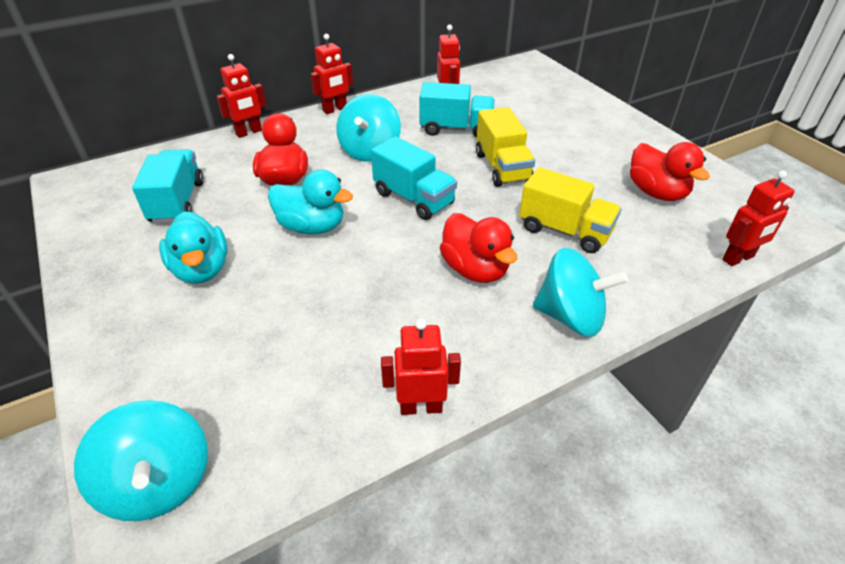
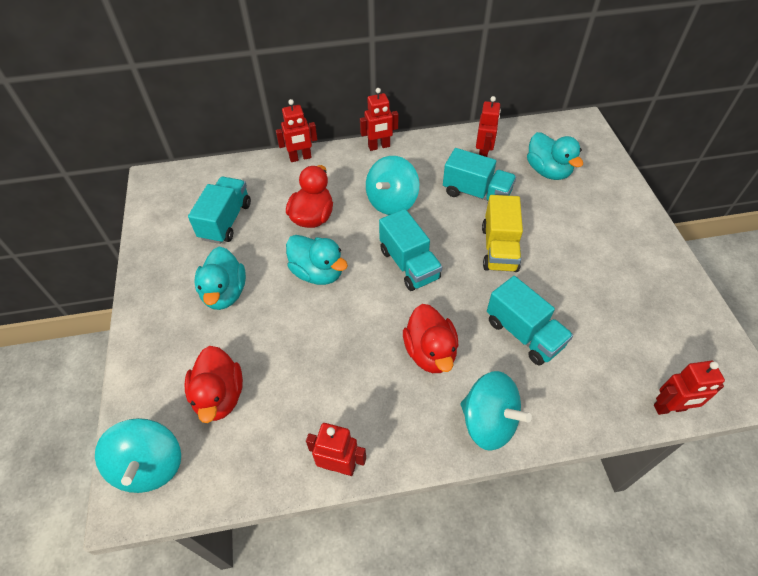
camera: 20 degrees right, 10 degrees up
(517, 101) = (548, 171): none -> turquoise duck
(564, 231) = (524, 333): yellow truck -> turquoise truck
(656, 192) = (630, 314): red duck -> red duck (219, 396)

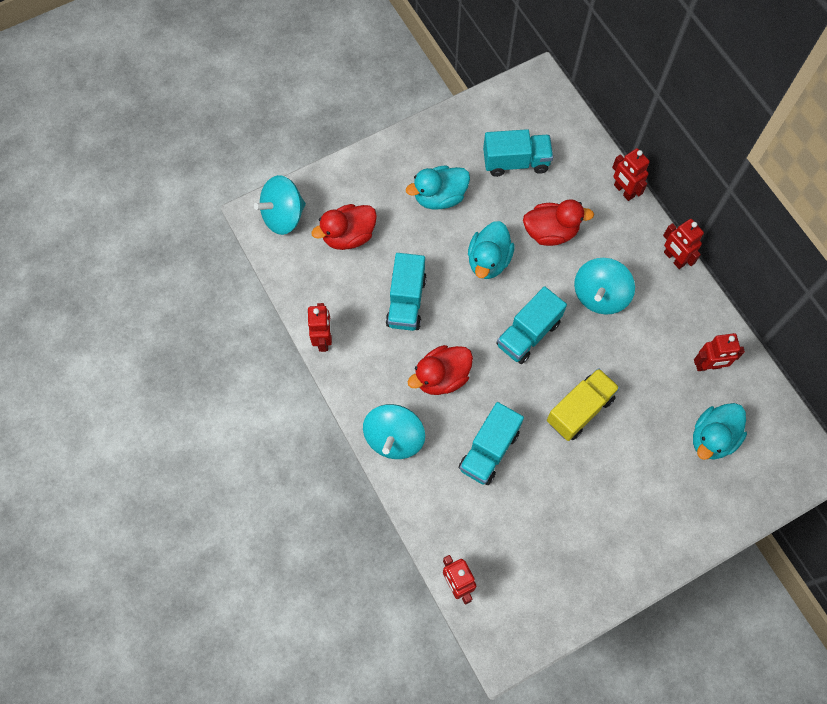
camera: 70 degrees right, 15 degrees up
(392, 202) = (600, 295): turquoise spinning top -> turquoise spinning top turned 75 degrees counterclockwise
(476, 193) = (646, 372): turquoise truck -> turquoise truck (406, 301)
(499, 248) = (579, 410): yellow truck -> yellow truck turned 150 degrees clockwise

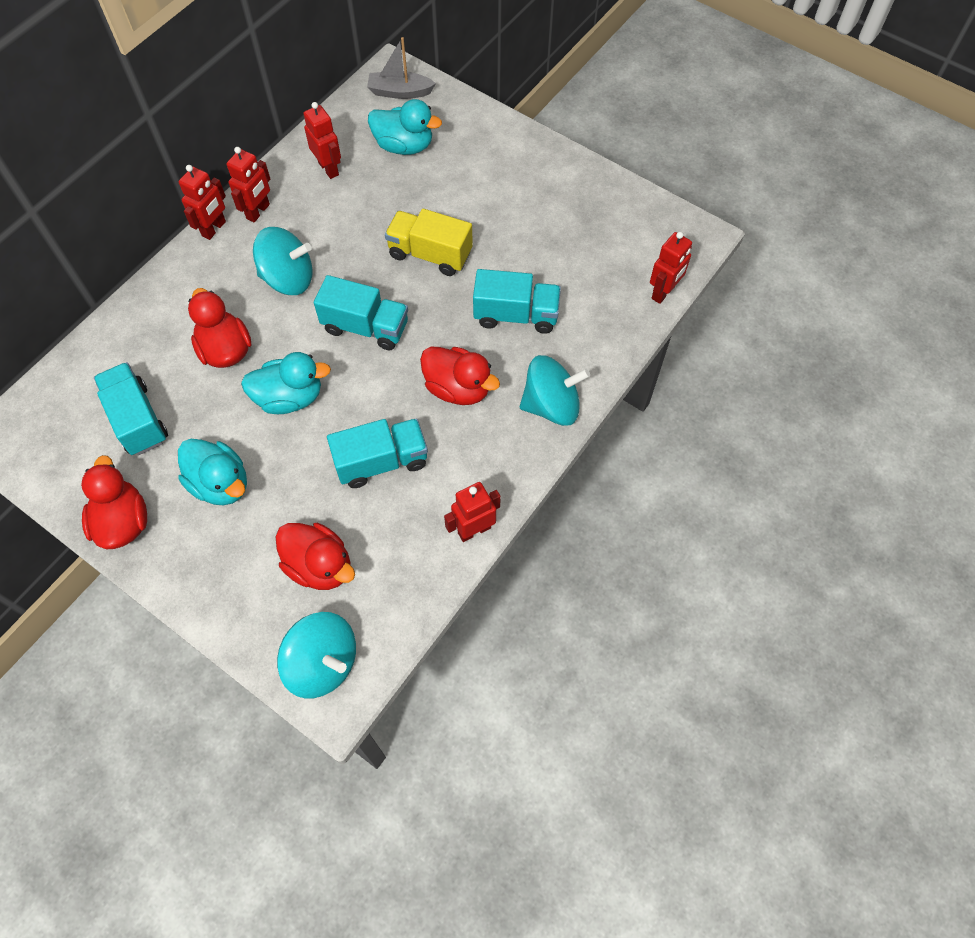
camera: 115 degrees left, 5 degrees down
(440, 135) = (123, 522): none -> red duck
(623, 191) = (141, 298): red robot -> red robot (258, 212)
(784, 461) = (400, 92): none -> grey boat

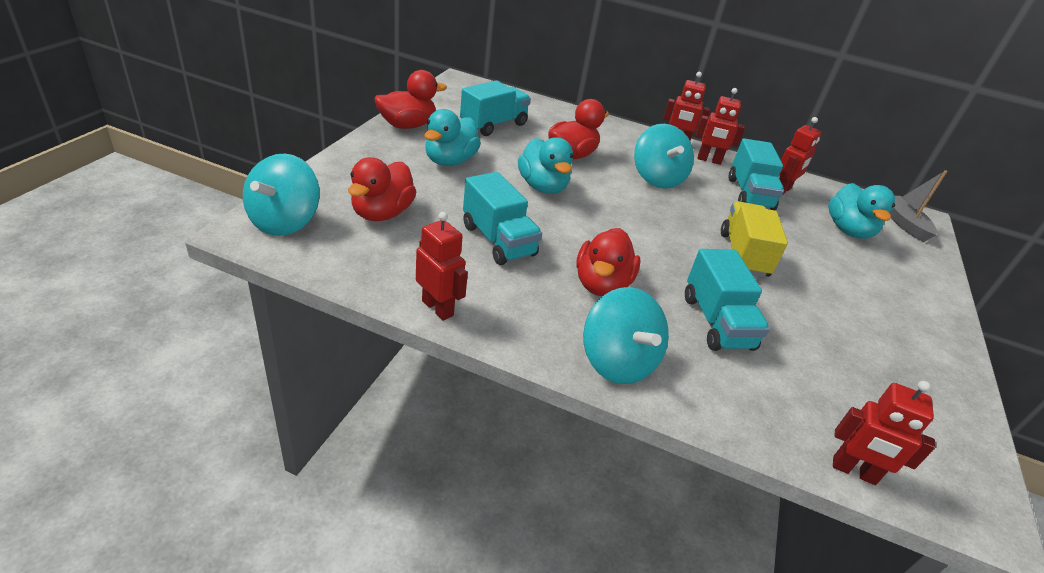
camera: 70 degrees right, 25 degrees down
(365, 327) = (636, 221): turquoise truck -> turquoise truck (749, 194)

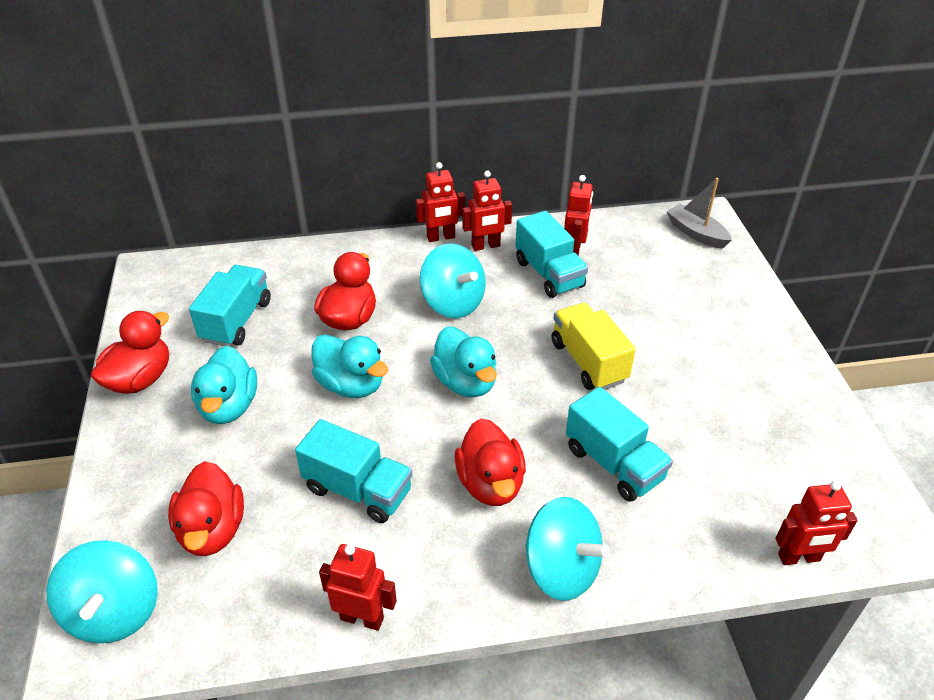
camera: 25 degrees left, 5 degrees up
(848, 230) = (657, 271): turquoise duck -> turquoise duck (465, 382)

